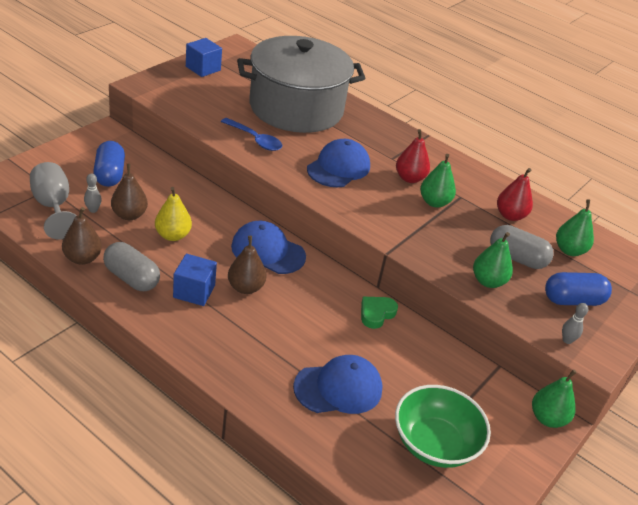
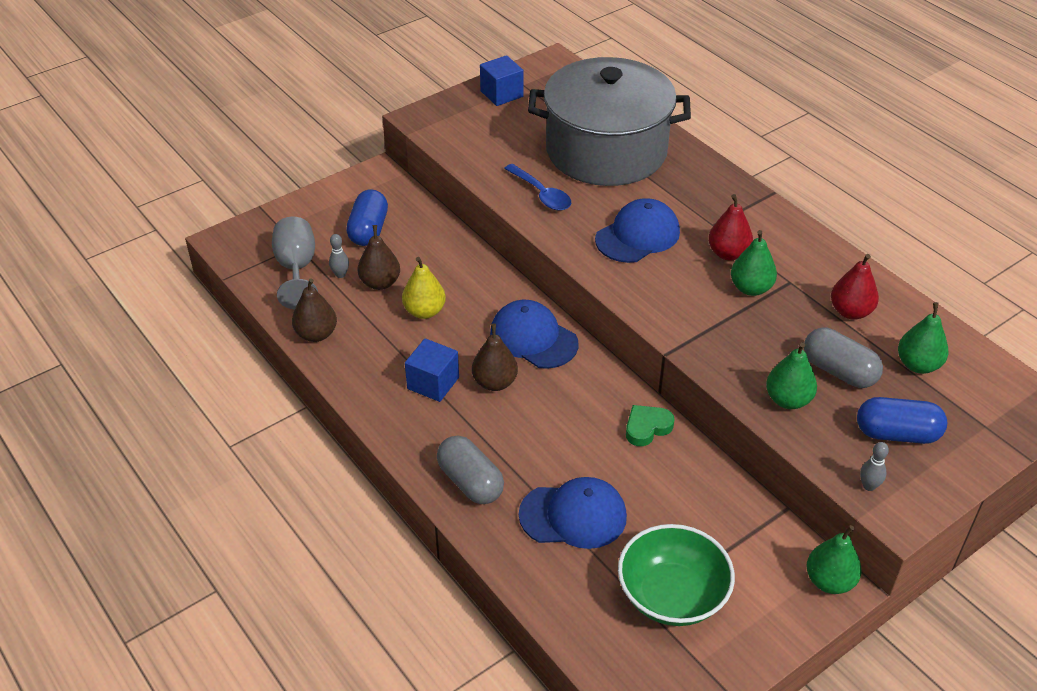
camera: 20 degrees right, 5 degrees up
(131, 278) = (365, 362): grey capsule -> grey capsule (470, 482)

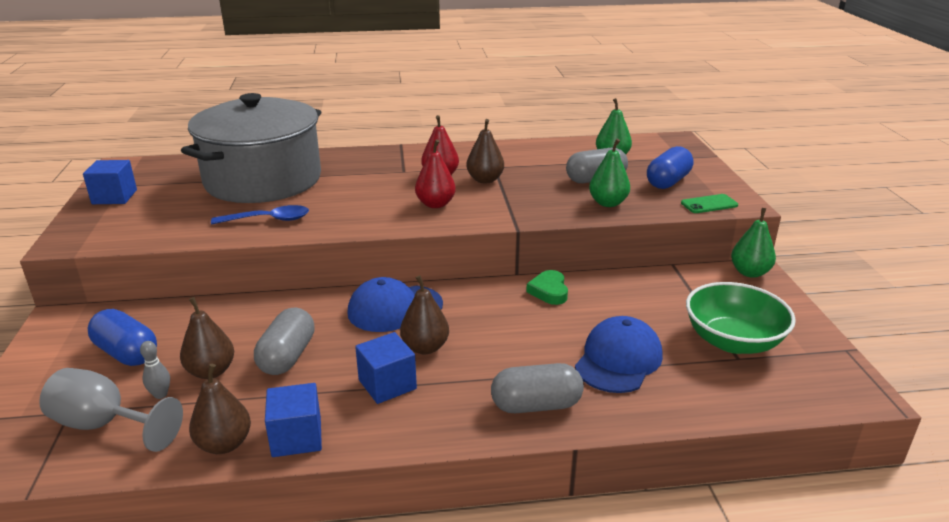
camera: 60 degrees left, 15 degrees down
(345, 365) = (296, 437): none -> blue cube
(424, 311) = (287, 357): yellow pear -> grey capsule
(638, 235) = (376, 199): blue cap -> none
(751, 288) = (485, 180): green pear -> brown pear
(850, 312) = (544, 159): red pear -> red pear (435, 204)
(869, 486) = (709, 204): grey bowling pin -> green phone

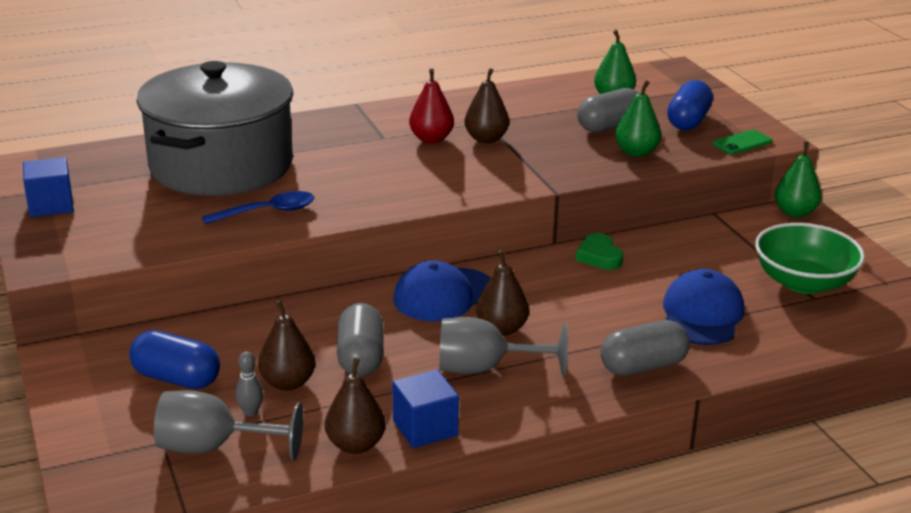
camera: 15 degrees left, 0 degrees up
(387, 384) = (484, 369): blue cube -> grey goblet
(435, 204) = (448, 173): red pear -> none

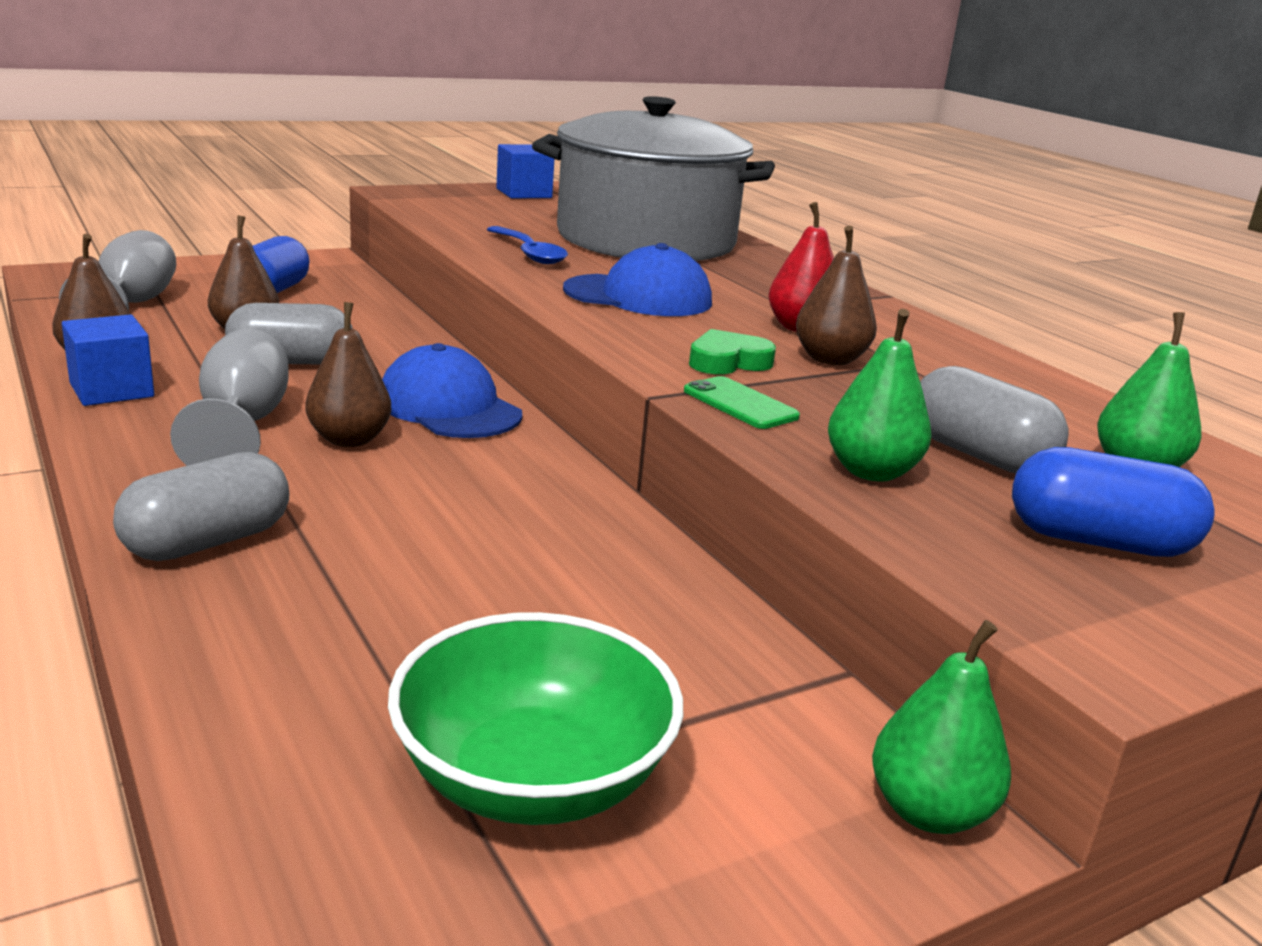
camera: 80 degrees right, 5 degrees down
(250, 412) = (192, 317): grey bowling pin -> none
(599, 256) = (596, 525): green heart -> green heart (728, 361)
(643, 366) = (207, 542): grey capsule -> grey capsule turned 75 degrees clockwise
(702, 314) = (381, 615): blue cap -> blue cap (638, 296)
(742, 143) = (1035, 603): green phone -> green phone (740, 404)

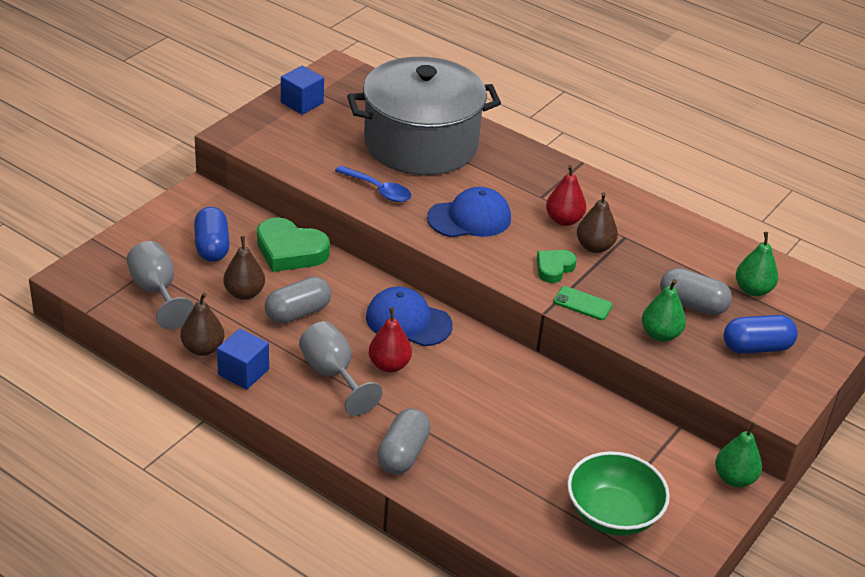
camera: 25 degrees left, 15 degrees up
(349, 439) = (389, 365): brown pear -> red pear
(369, 316) = (290, 251): none -> green heart

